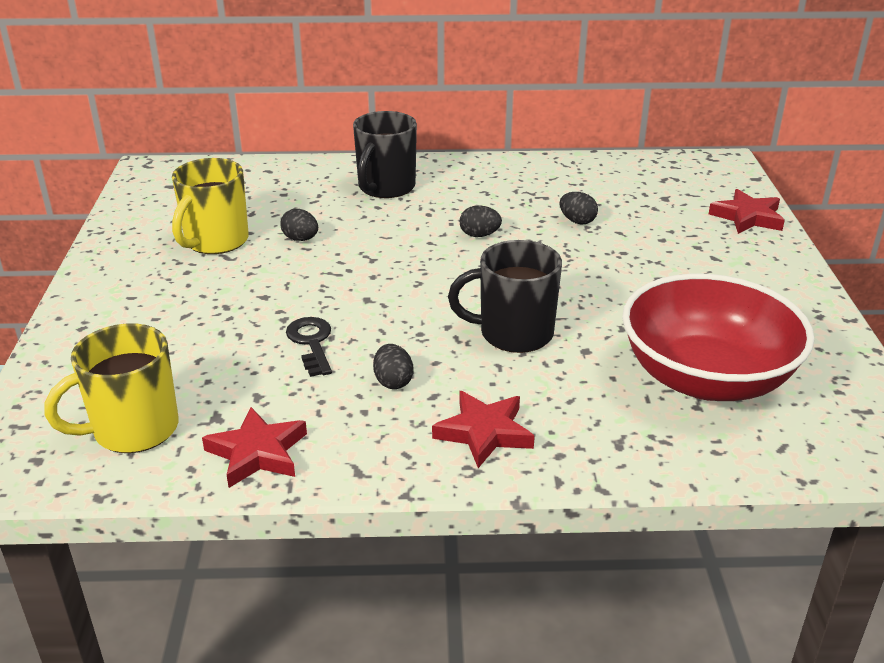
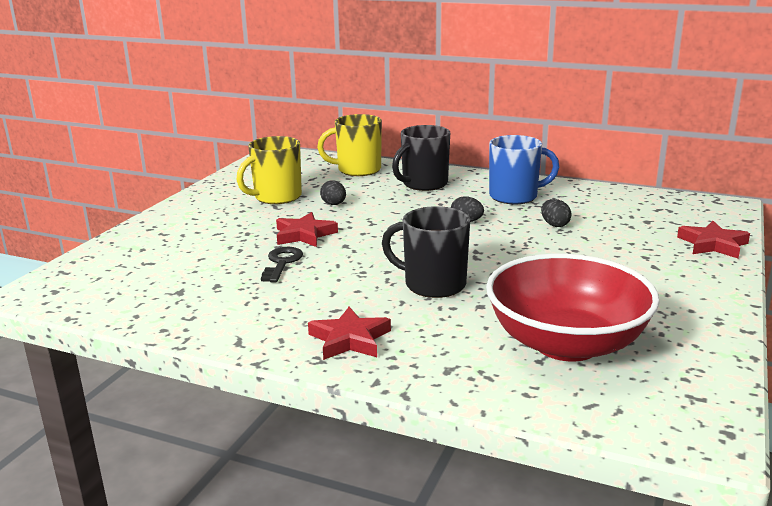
camera: 25 degrees right, 10 degrees down
(133, 429) = (124, 287): yellow mug -> yellow mug (358, 170)
(257, 452) = (184, 316): red star -> red star (304, 235)
(393, 381) = (315, 295): black egg -> none
(504, 188) = (515, 196): none -> blue mug

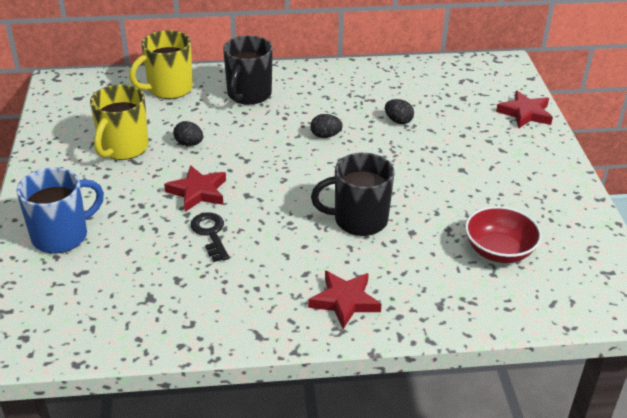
camera: 30 degrees left, 15 degrees up
(515, 196) = (340, 92): blue mug -> blue mug (61, 236)
(566, 343) = (499, 251): red bowl -> red bowl, size x0.58

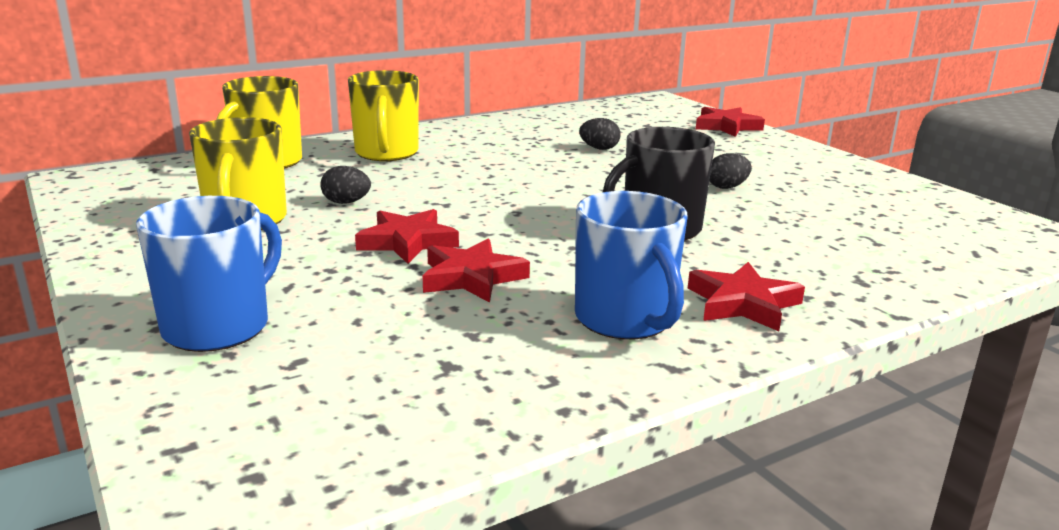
camera: 25 degrees left, 15 degrees down
(210, 234) = (472, 277): black key -> red star
(248, 94) = (386, 153): black mug -> yellow mug
(265, 293) = (625, 320): none -> blue mug
(325, 136) = (526, 170): black egg -> black egg (727, 187)
(499, 251) = (854, 224): red bowl -> none

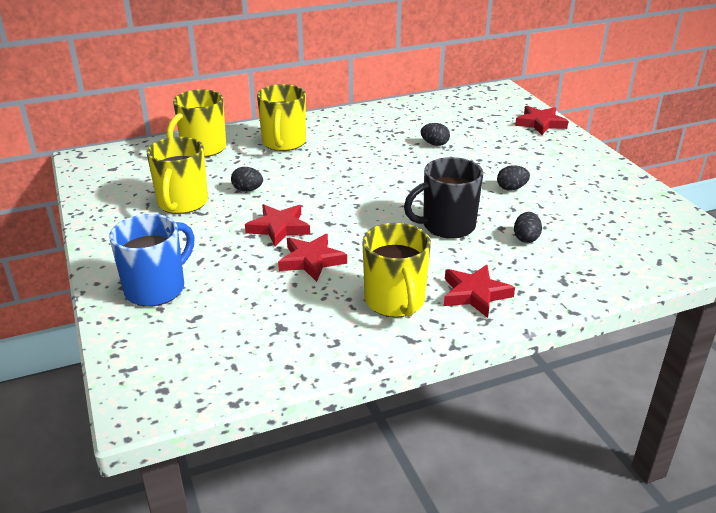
camera: 10 degrees right, 10 degrees up
(625, 320) = (395, 301): blue mug -> yellow mug
(778, 237) = (526, 238): none -> black egg

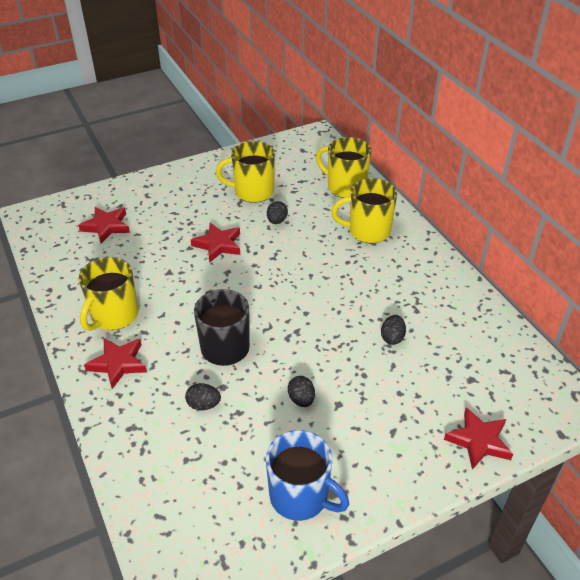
camera: 85 degrees right, 10 degrees up
(156, 289) = (141, 200): blue mug -> blue mug (300, 496)
(311, 261) = (171, 267): red star -> red star (106, 226)
(395, 301) = (114, 315): yellow mug -> yellow mug turned 45 degrees counterclockwise

